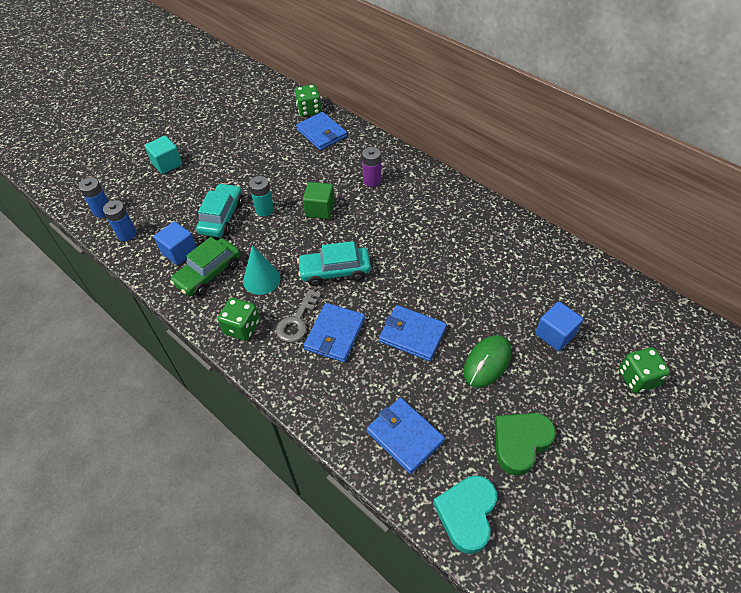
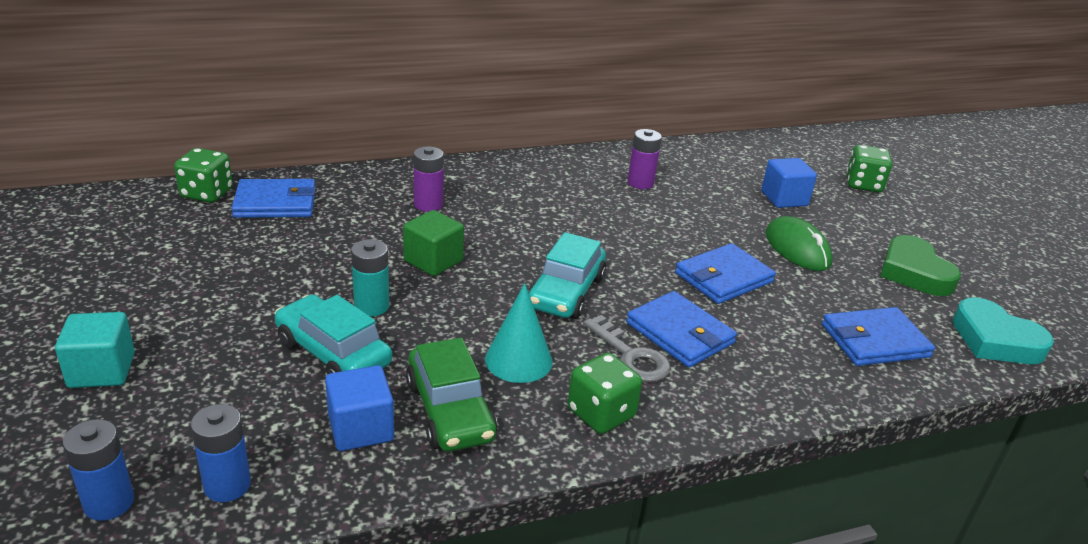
camera: 65 degrees left, 20 degrees down
(493, 252) = (640, 183): none -> purple battery

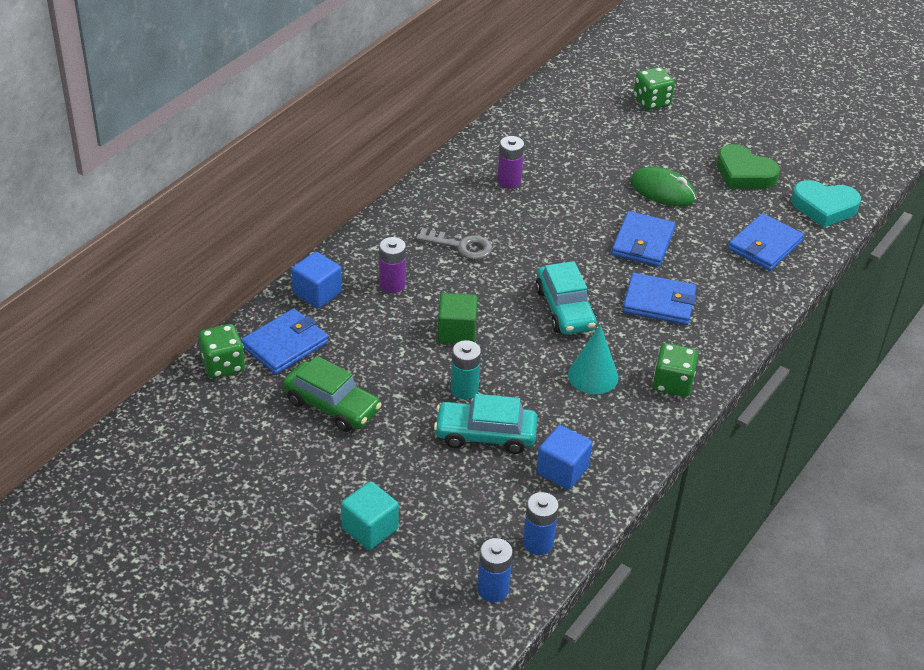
camera: 35 degrees left, 10 degrees up
(450, 410) = (594, 430): green car -> green car (332, 405)
(631, 356) = (649, 335): grey key -> grey key (461, 246)
(784, 199) = (614, 145): blue cube -> blue cube (317, 293)

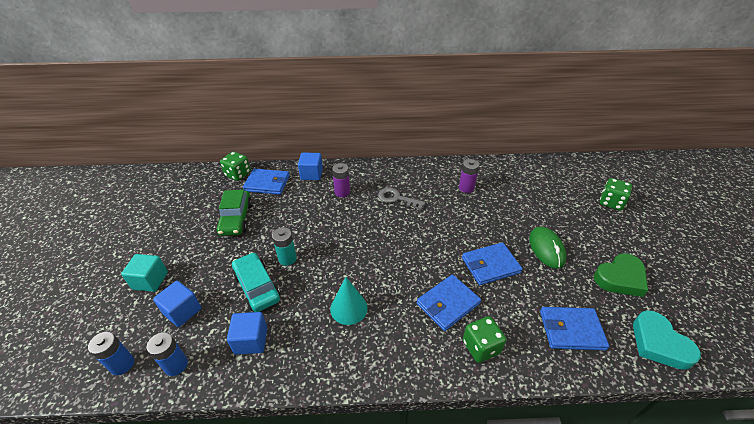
camera: 55 degrees right, 0 degrees up
(456, 332) = (330, 231): green cube -> none
(458, 513) = (182, 311): none -> blue cube
(461, 246) = (396, 198): grey key -> grey key turned 135 degrees clockwise
(565, 309) = (393, 263): turquoise car -> none
(659, 302) = (447, 303): blue wallet -> blue wallet turned 75 degrees clockwise
(672, 383) = (379, 355): green dice -> green dice (481, 347)
(744, 174) = (620, 278): green heart -> green heart turned 120 degrees counterclockwise

